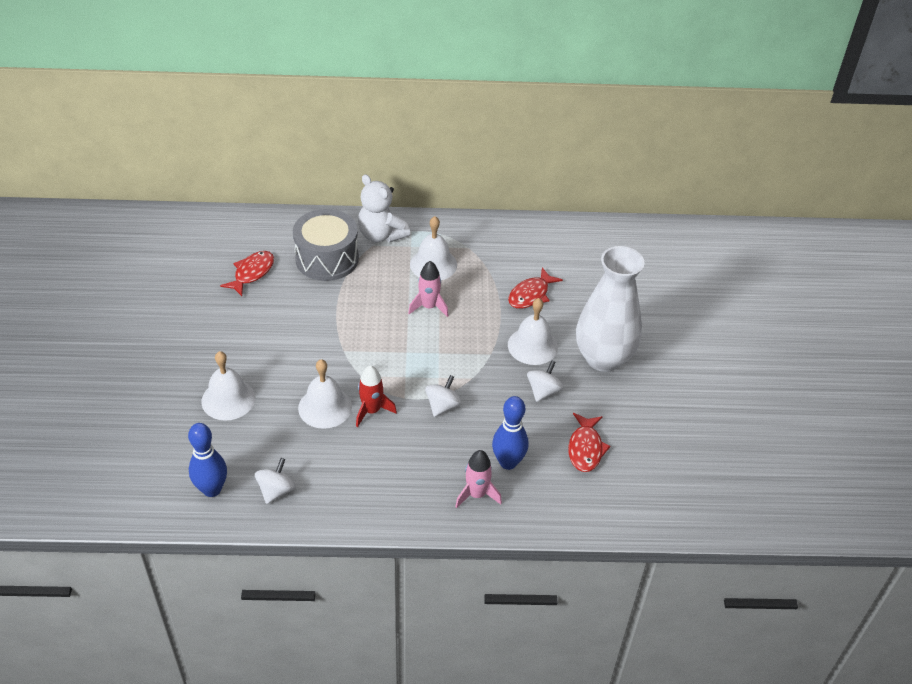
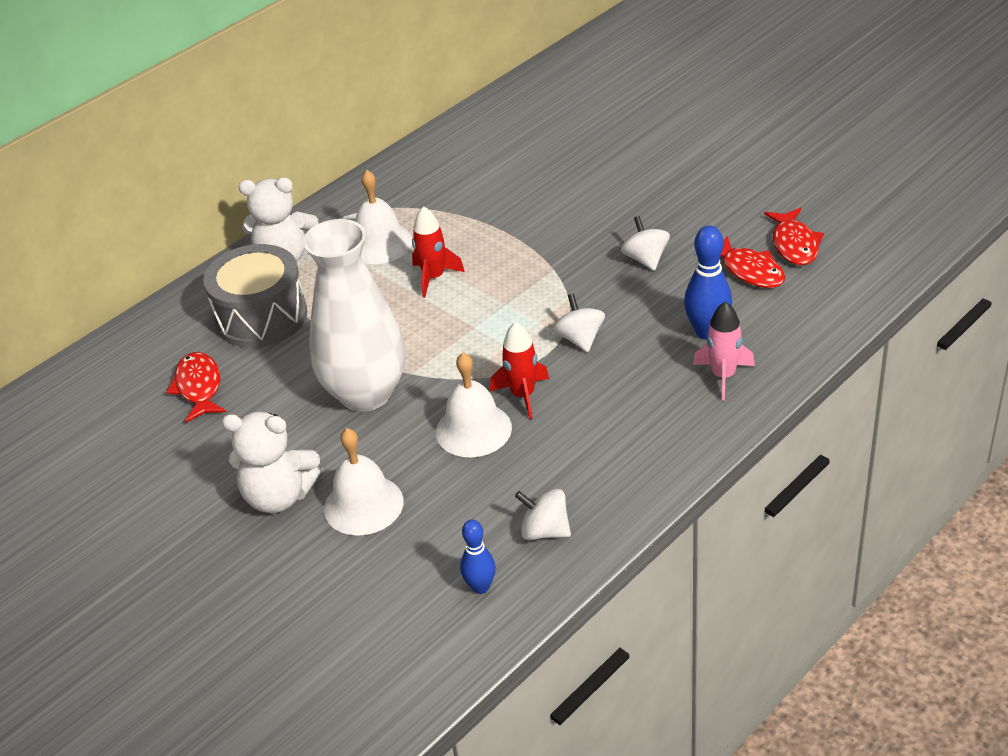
camera: 40 degrees left, 5 degrees down
(205, 361) = (279, 496): none -> white teddy bear
(212, 489) = (480, 587): blue bowling pin -> blue bowling pin, size x0.64
(276, 490) = (545, 531): white spinning top -> white spinning top turned 45 degrees counterclockwise
(429, 307) = (434, 277): pink rocket -> red rocket
(531, 295) = (511, 200): red fish -> red fish (794, 244)
(532, 346) = (579, 235): white bell -> none
(603, 358) = (652, 198): white vase -> white vase (366, 393)

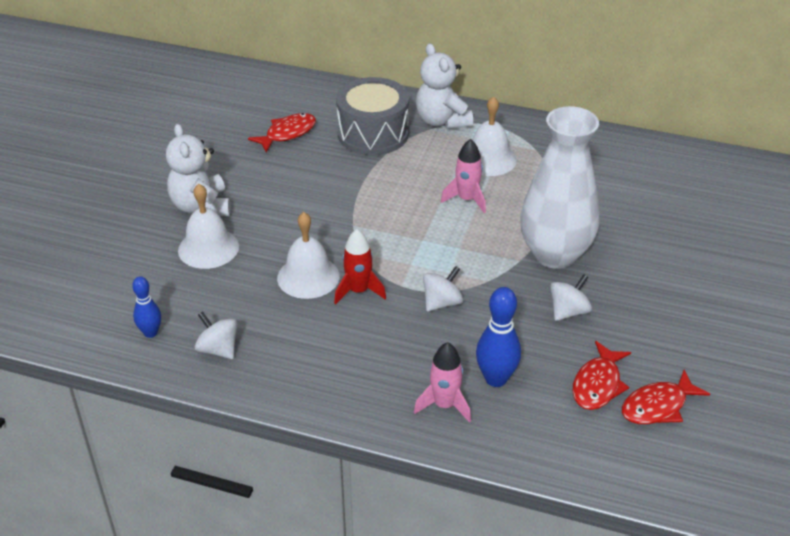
camera: 60 degrees right, 0 degrees up
(366, 393) = (319, 210): white vase -> white vase (555, 254)
(434, 277) = (467, 199): red rocket -> pink rocket
(545, 531) = (218, 349): white spinning top -> white spinning top turned 45 degrees counterclockwise

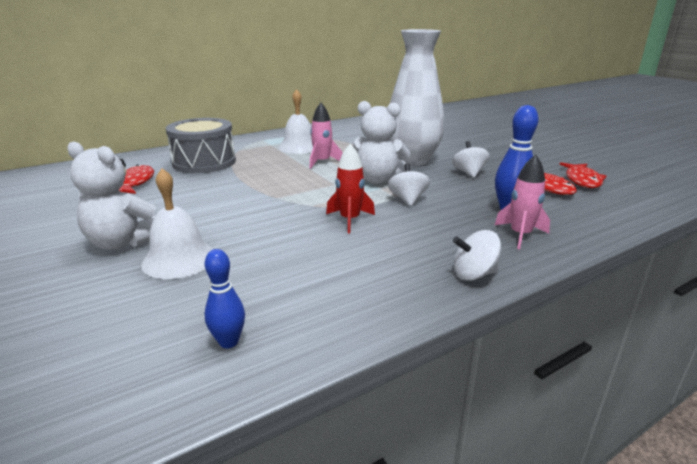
camera: 50 degrees left, 15 degrees down
(218, 349) = (320, 308): white spinning top -> white spinning top (474, 274)
(308, 277) = (300, 231): white bell -> none
(442, 121) = (240, 145): white teddy bear -> white teddy bear (378, 180)

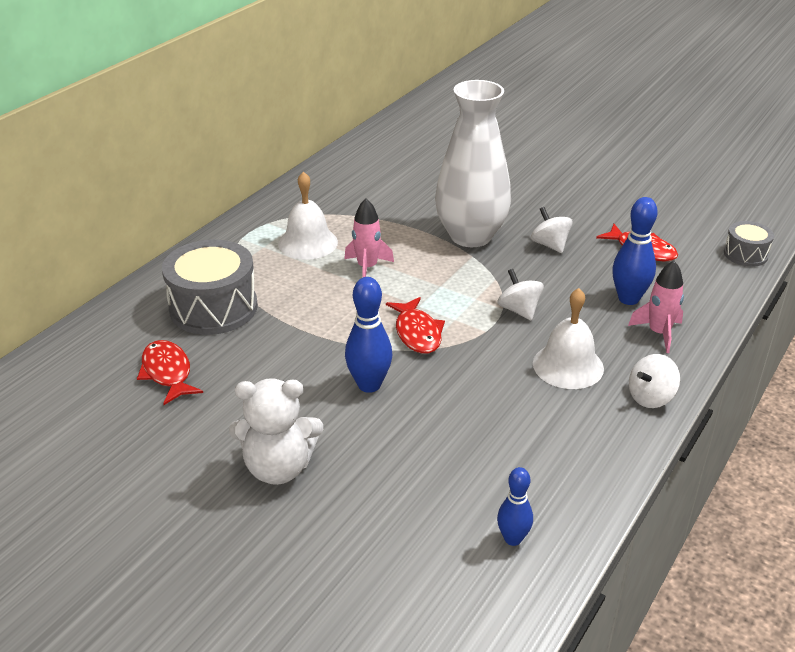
camera: 25 degrees left, 10 degrees up
(179, 259) = (367, 469): white bell -> white bell (568, 365)
(247, 214) = (369, 385): none -> blue bowling pin
(350, 220) = (486, 360): red rocket -> none
(378, 180) = (461, 284): white teddy bear -> none
(582, 180) = (669, 229): red fish -> red fish (417, 333)
(648, 205) = (745, 254): none -> grey drum

